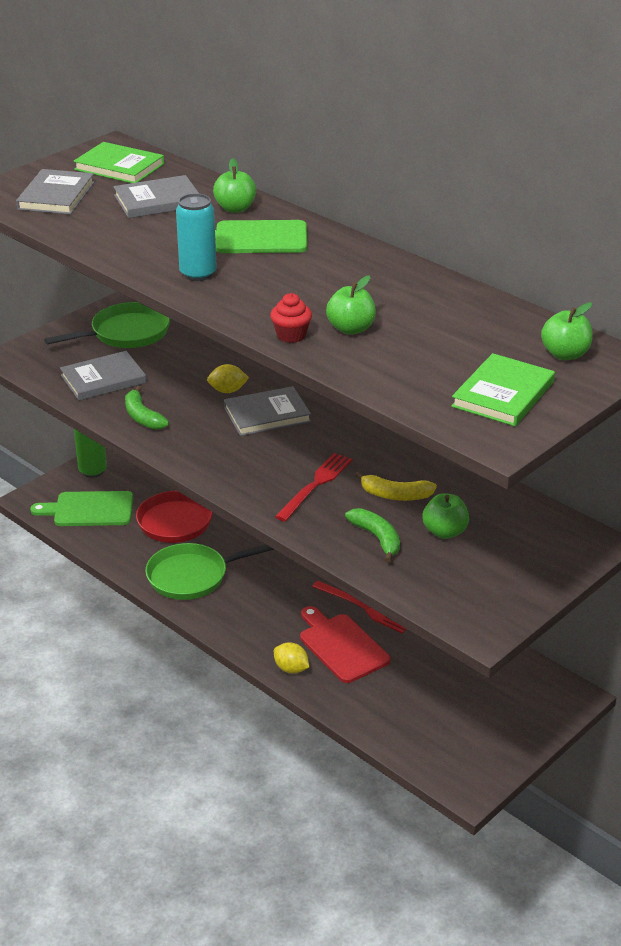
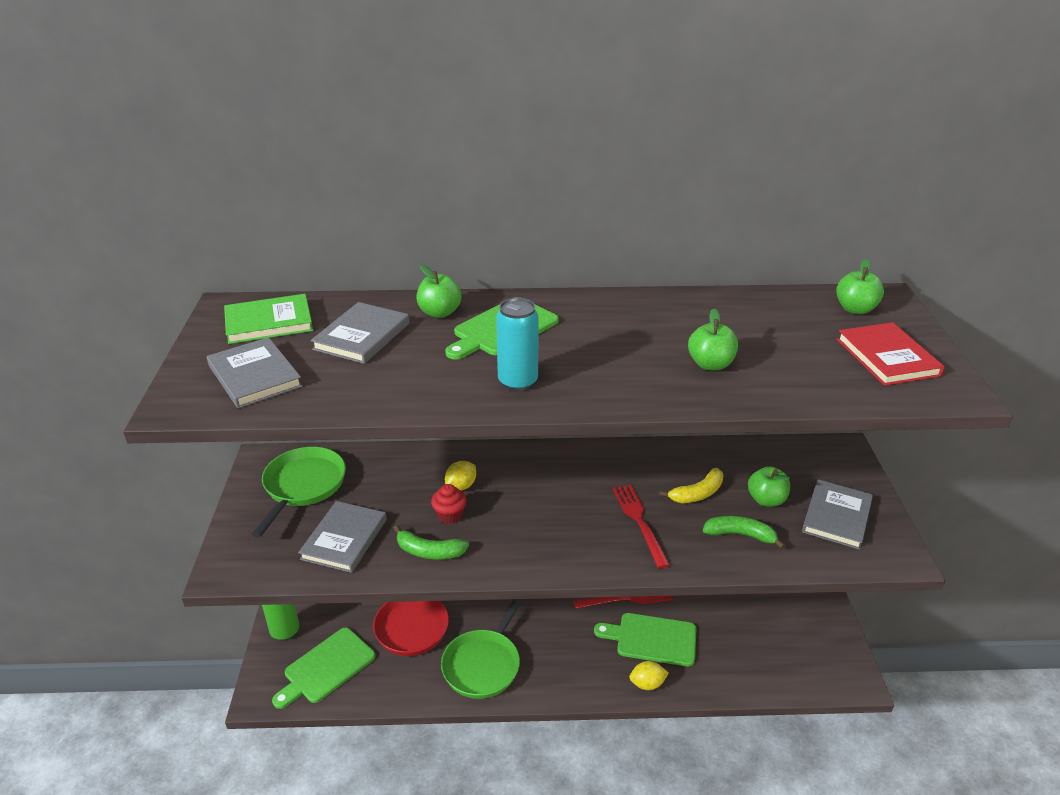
camera: 45 degrees left, 0 degrees up
(267, 414) = (519, 487): grey book -> grey book (836, 516)
(291, 335) = (685, 394): red cupcake -> red cupcake (449, 515)
(341, 646) = (652, 639): red cutting board -> green cutting board
(503, 394) = (887, 357): green book -> red book

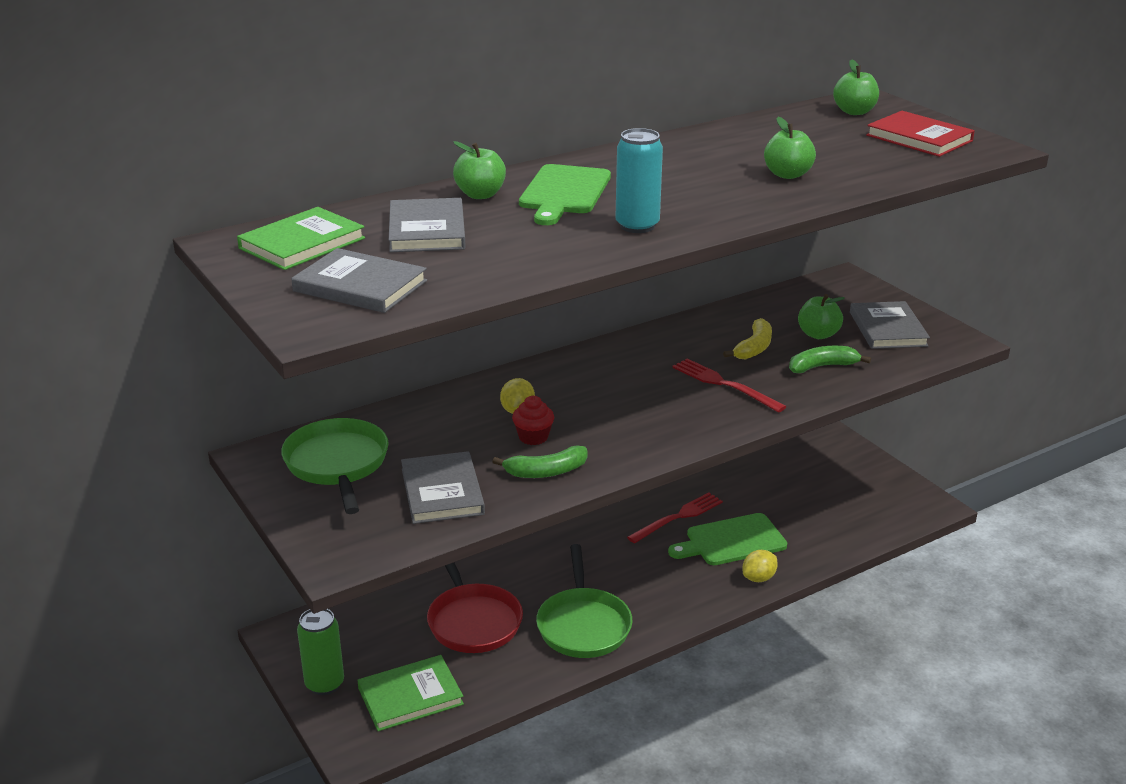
camera: 30 degrees left, 5 degrees down
(326, 667) = (410, 696): green cutting board -> green book

